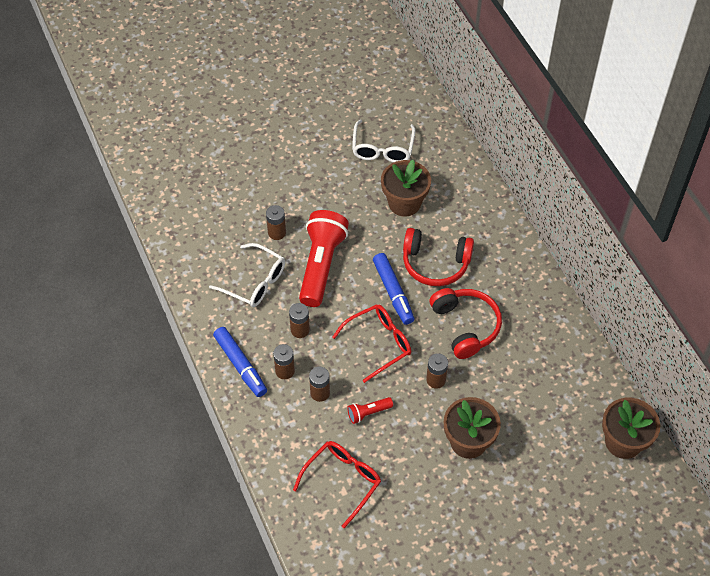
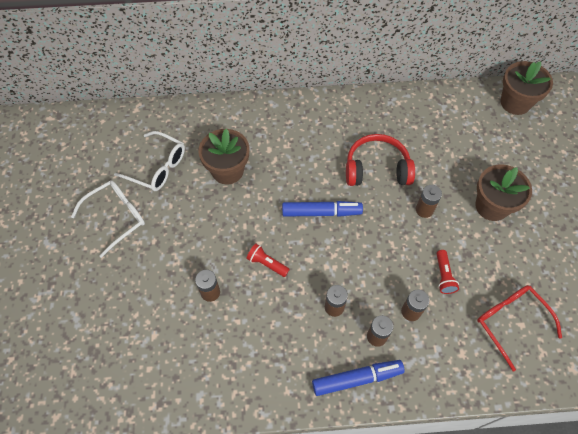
camera: 70 degrees left, 5 degrees up
(254, 282) = (260, 333): white glasses -> white glasses (116, 218)
(321, 265) = (267, 263): red flashlight -> red flashlight, size x0.44
(378, 344) = (372, 243): red glasses -> none
(435, 264) = (304, 169): red headphones -> none

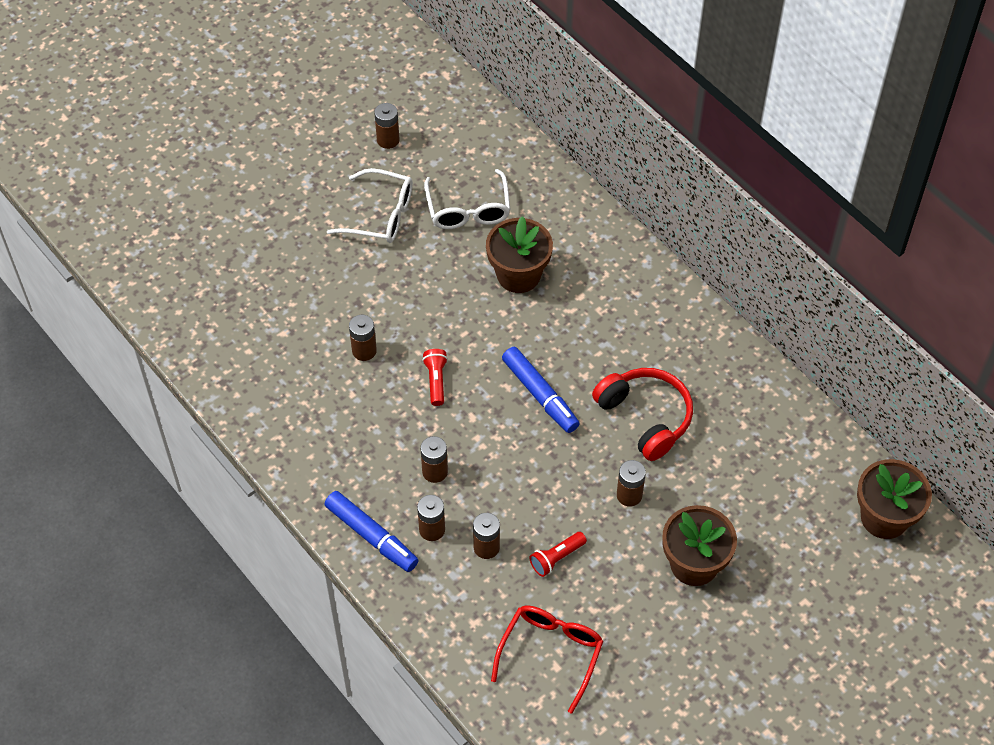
camera: 55 degrees right, 5 degrees down
(65, 178) = (388, 140): none -> brown battery

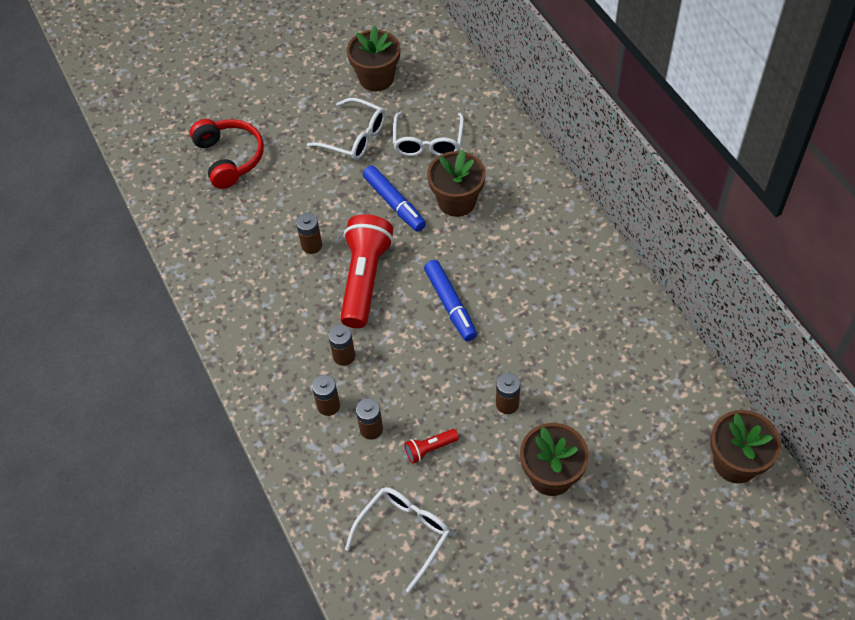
camera: 15 degrees right, 0 degrees up
(372, 536) = (276, 403): blue marker -> blue marker (394, 203)
(388, 140) = (376, 78): brown battery -> brown flower pot
(436, 381) = (365, 279): red flashlight -> red flashlight, size x2.28
(550, 654) = (403, 535): red glasses -> white glasses
(646, 417) = (538, 338): red headphones -> red headphones (230, 158)

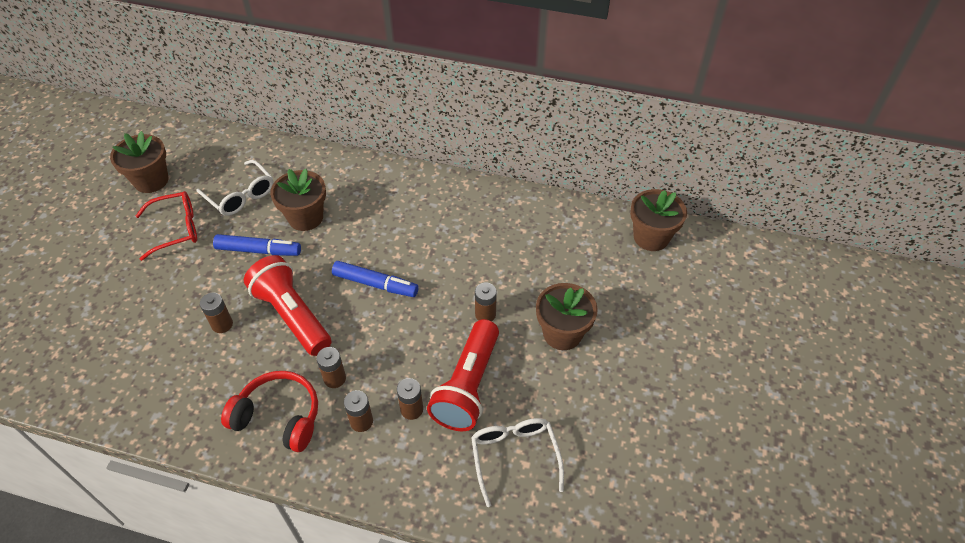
camera: 50 degrees left, 5 degrees down
(230, 158) = (76, 314): red headphones -> red headphones (279, 416)
(354, 137) = (175, 229): white glasses -> red glasses
(430, 449) = (468, 386): red flashlight -> red flashlight, size x2.28

